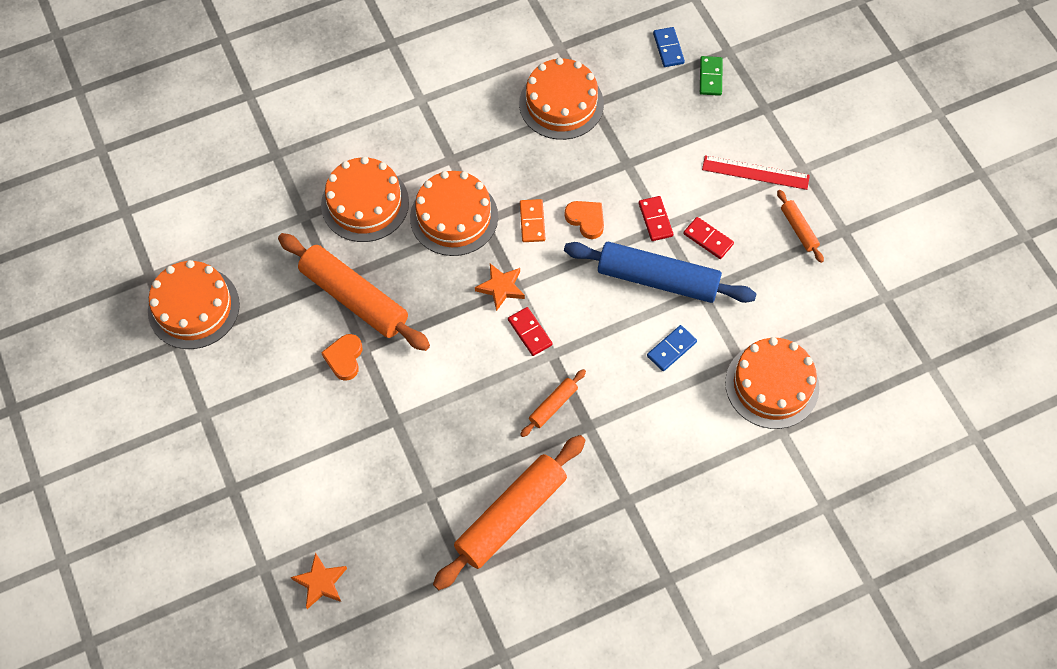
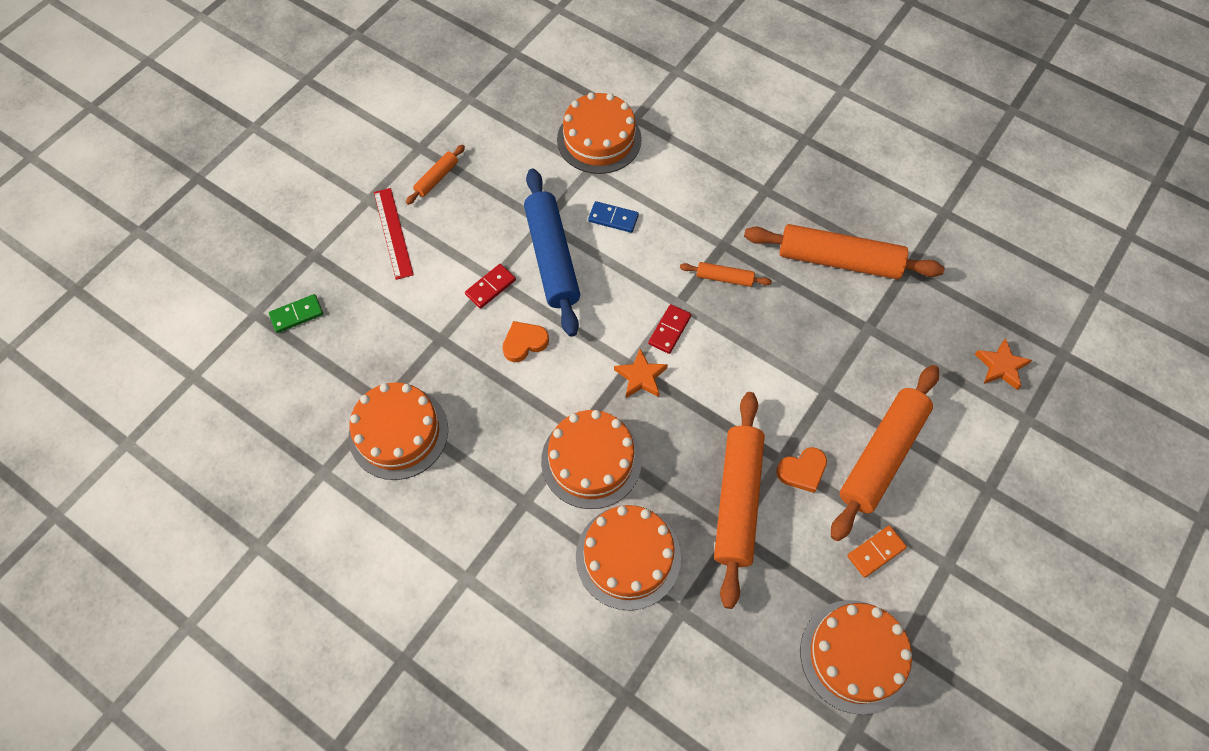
camera: 120 degrees left, 0 degrees up
(315, 426) = (881, 455): none -> orange rolling pin
(532, 222) = (554, 387): orange domino -> orange domino (876, 552)
(586, 220) = (524, 343): orange heart -> orange heart turned 45 degrees clockwise
(668, 48) = (276, 368): blue domino -> none
(708, 239) = (487, 238): red domino -> none

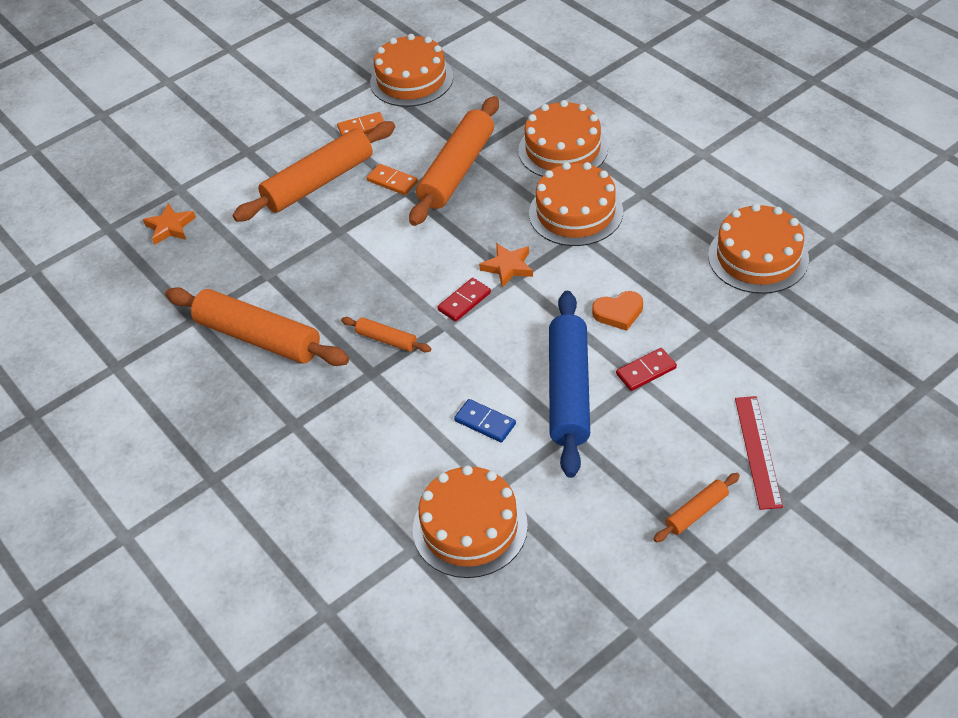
camera: 160 degrees left, 15 degrees down
(297, 314) = (873, 378): green domino -> none
(802, 471) = (392, 181): orange heart -> orange domino

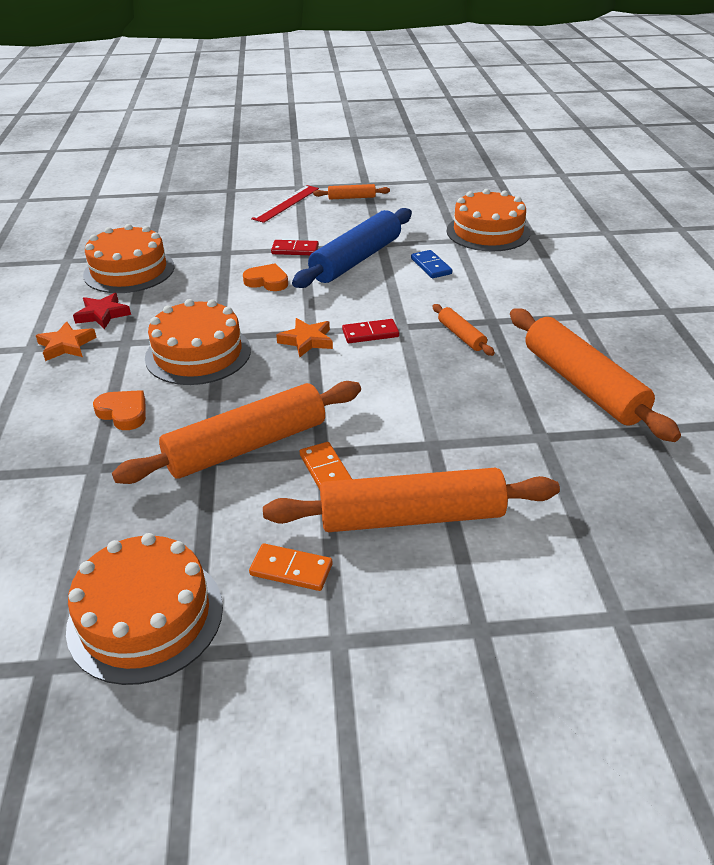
camera: 150 degrees left, 10 degrees down
(170, 227) = (650, 557): orange star -> orange star (66, 345)
(563, 149) = (123, 413): orange cake -> orange heart
(701, 205) = (102, 314): none -> red star

